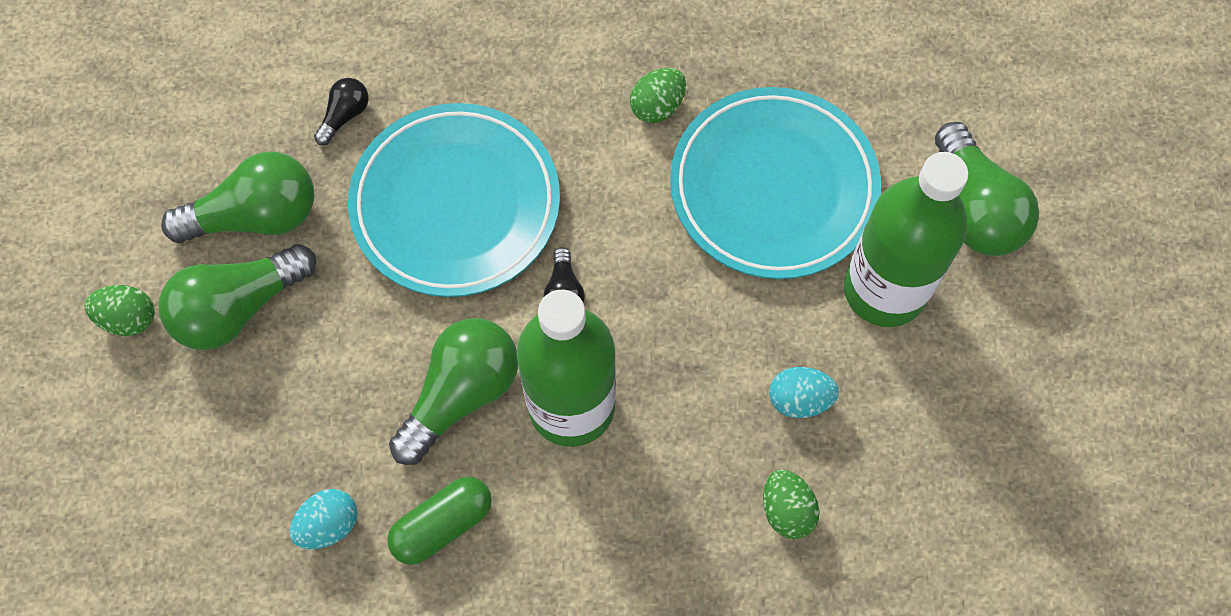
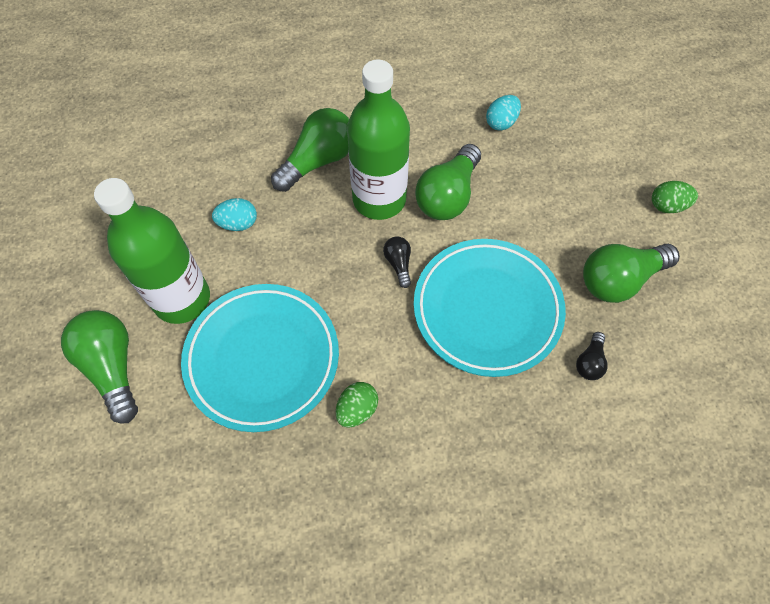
camera: 170 degrees right, 5 degrees down
(238, 307) = (603, 222): green light bulb -> green light bulb (318, 161)
(442, 525) = (438, 131): green capsule -> none
(786, 510) = (243, 165): green egg -> none

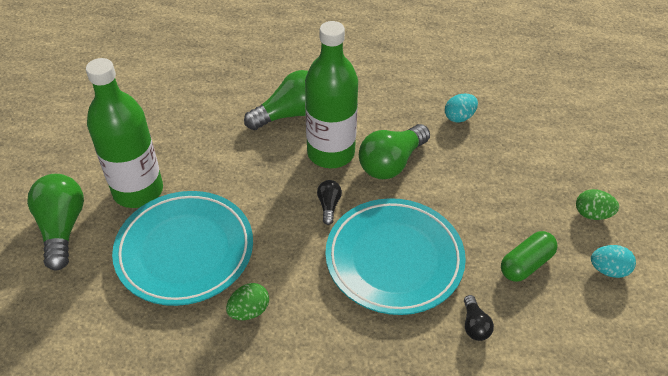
camera: 15 degrees right, 15 degrees down
(238, 223) = (206, 146): turquoise egg -> turquoise egg (608, 270)
(589, 362) = (474, 325): black light bulb -> black light bulb turned 45 degrees counterclockwise
(619, 280) = (526, 264): green light bulb -> green capsule

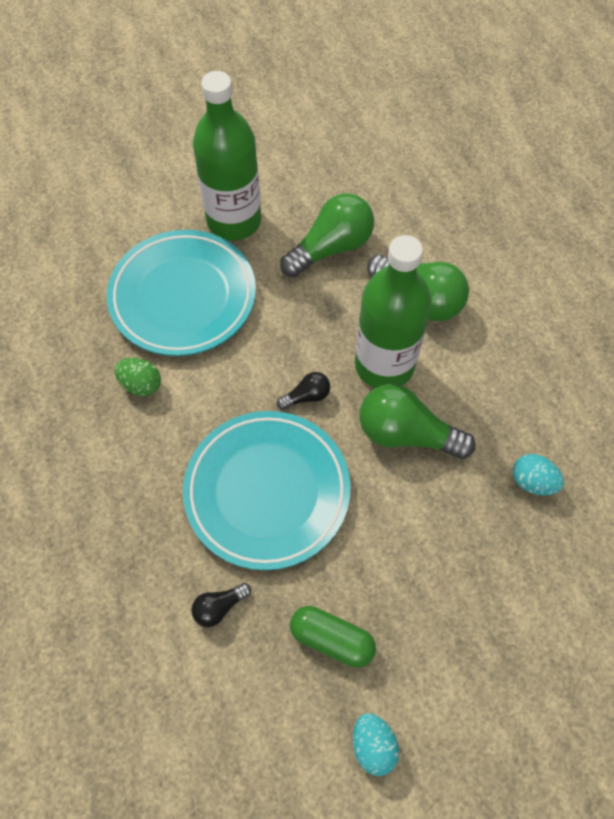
camera: 65 degrees right, 15 degrees up
(62, 228) = (160, 189): green light bulb -> green light bulb (331, 248)
(592, 214) = (457, 702): green egg -> none

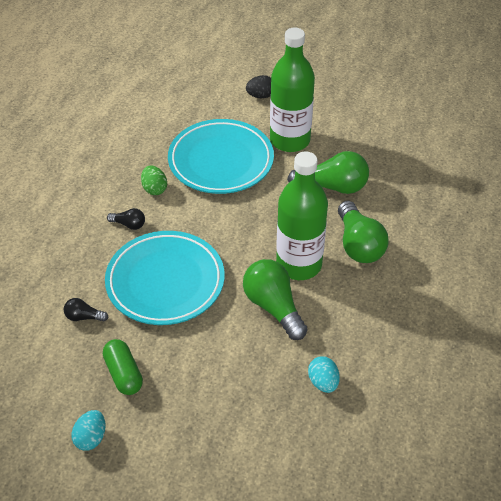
camera: 40 degrees right, 15 degrees down
(149, 185) = (261, 96): none -> black egg
(306, 396) = (236, 251): black light bulb -> black light bulb (129, 224)

